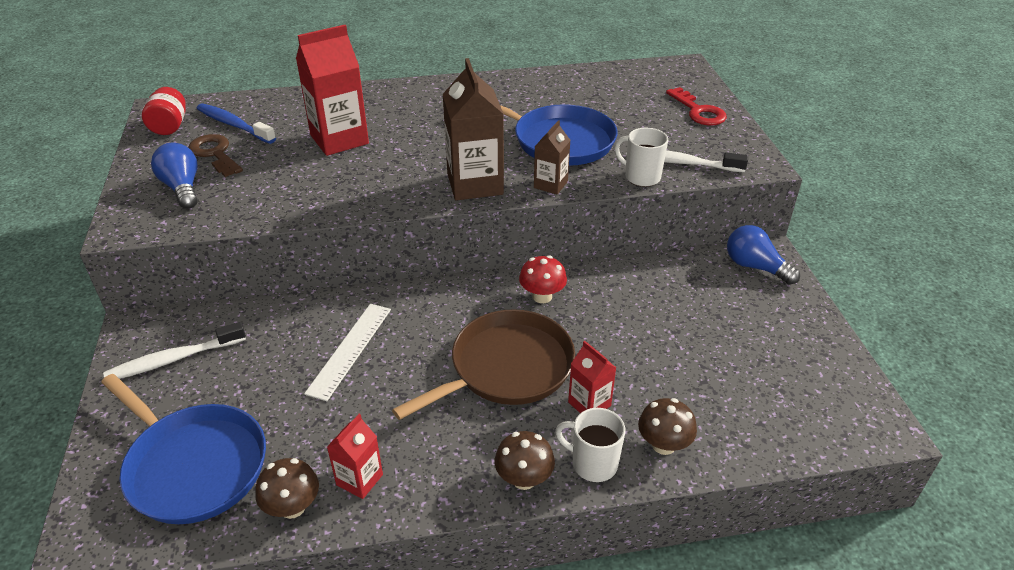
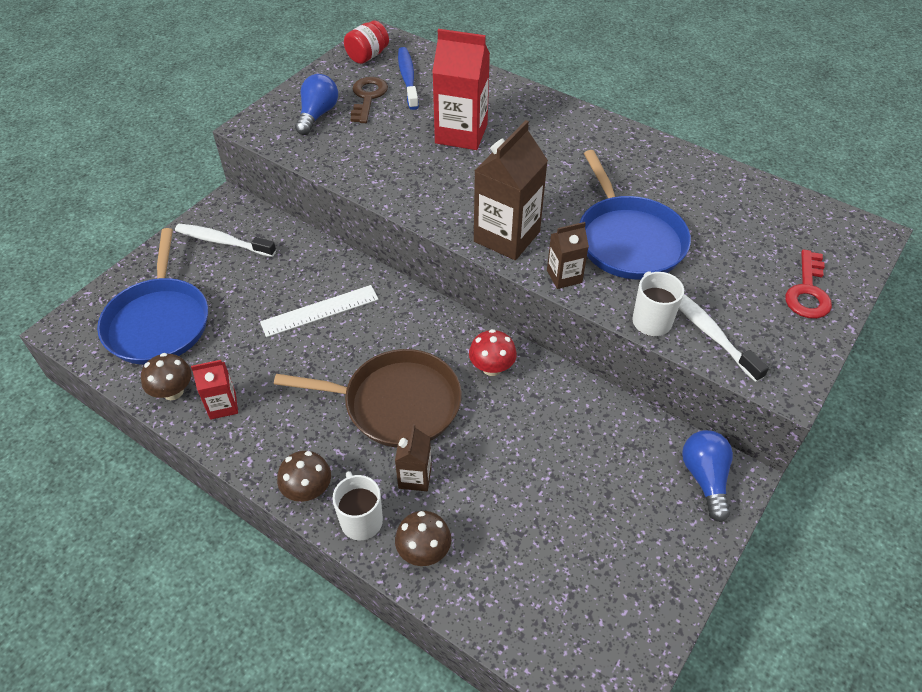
camera: 45 degrees right, 10 degrees up
(589, 404) = (415, 477): red carton -> brown carton

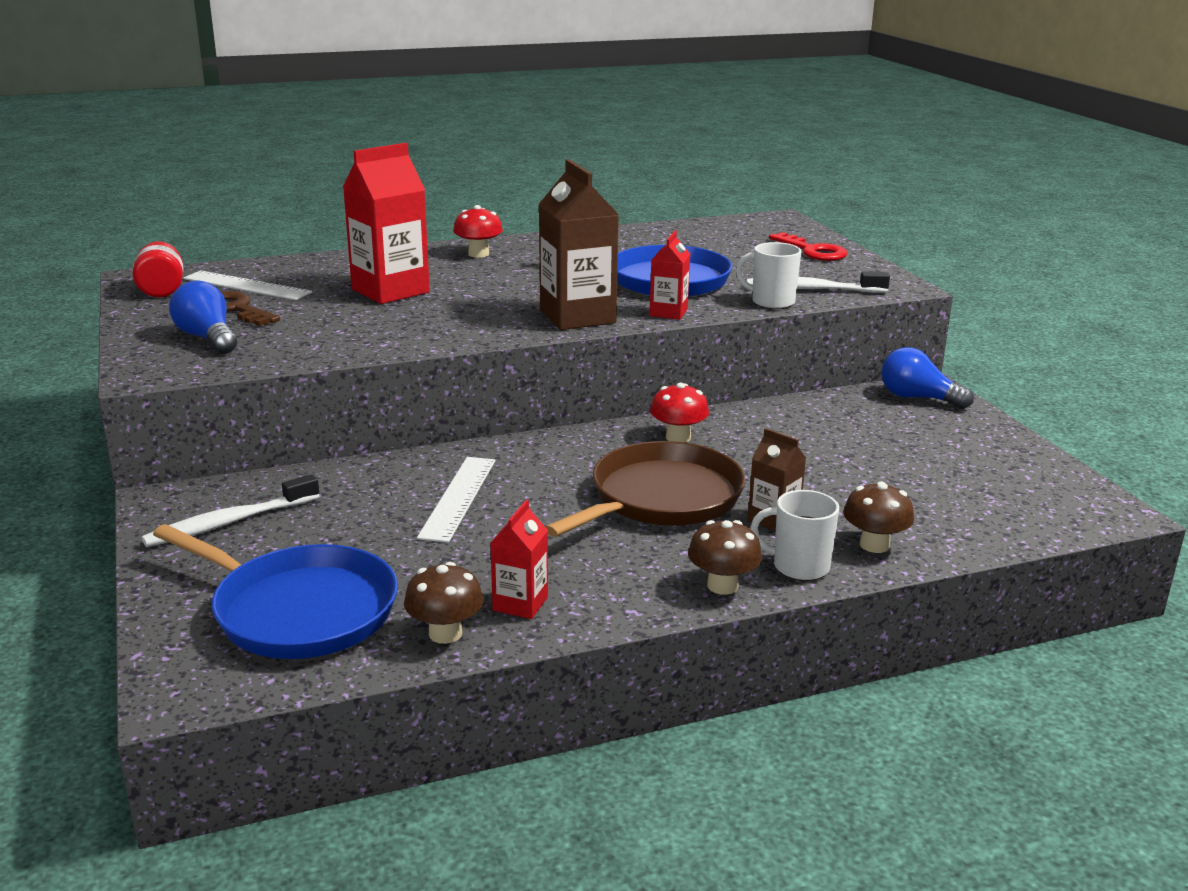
camera: 55 degrees left, 25 degrees down
(408, 78) = (247, 285): blue toothbrush -> white ruler
(564, 276) = (668, 313): brown carton -> red carton
(572, 130) = (478, 254): none -> red mushroom

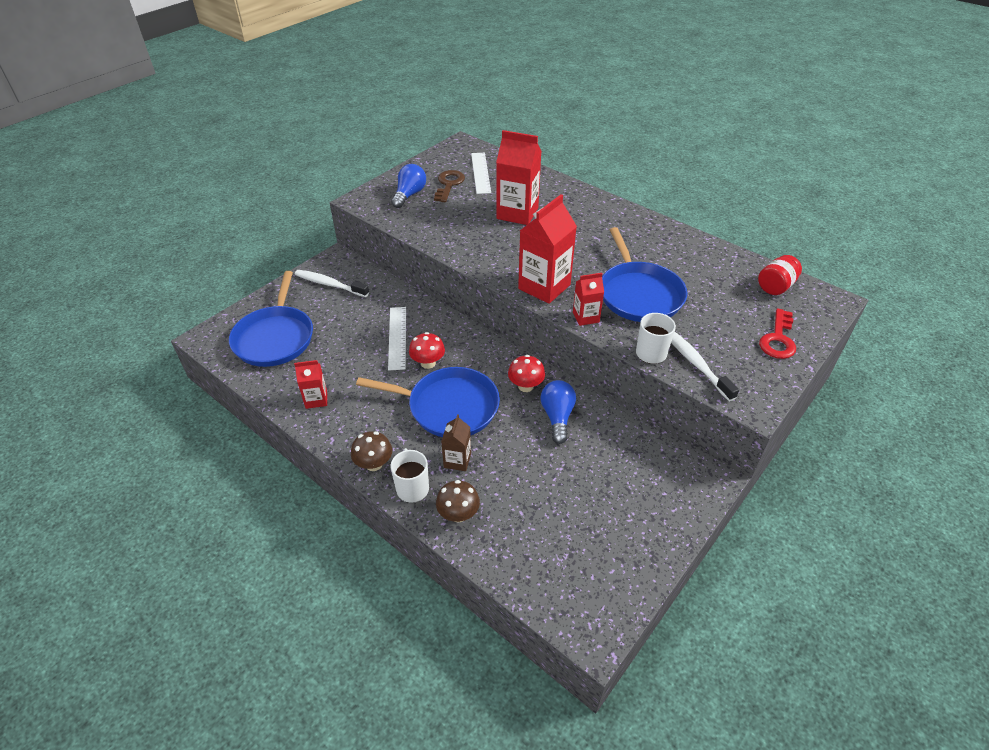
camera: 60 degrees right, 20 degrees up
(162, 290) = (452, 156): red jar -> red jar (775, 286)
(445, 633) = (280, 387): brown mushroom -> none
(458, 498) = (397, 337): white ruler -> white ruler turned 75 degrees counterclockwise
(478, 254) = (604, 214): red mushroom -> red mushroom (428, 363)
(577, 317) = (544, 287): brown carton -> red carton
(661, 498) = (448, 407): brown pan -> blue pan
(917, 398) = (686, 477): blue light bulb -> blue light bulb (557, 417)

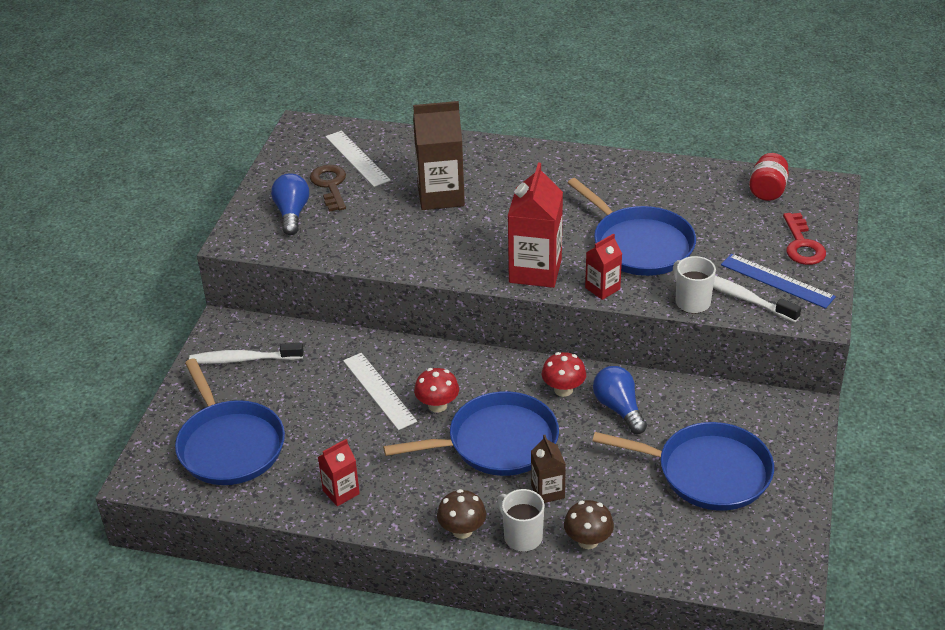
camera: 25 degrees left, 5 degrees down
(517, 213) = (440, 195): red carton -> brown carton
(593, 498) = (707, 472): none -> blue pan
(736, 361) = (777, 280): none -> blue ruler

